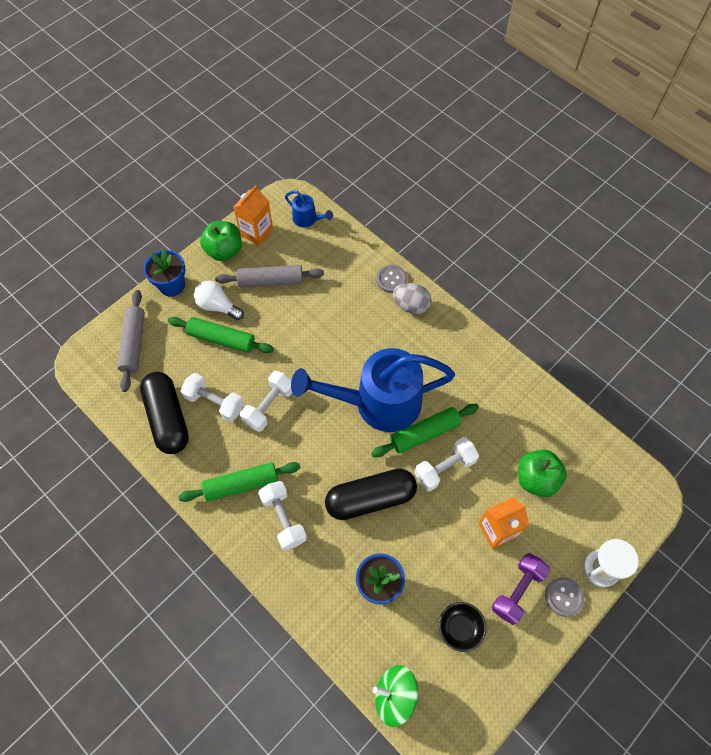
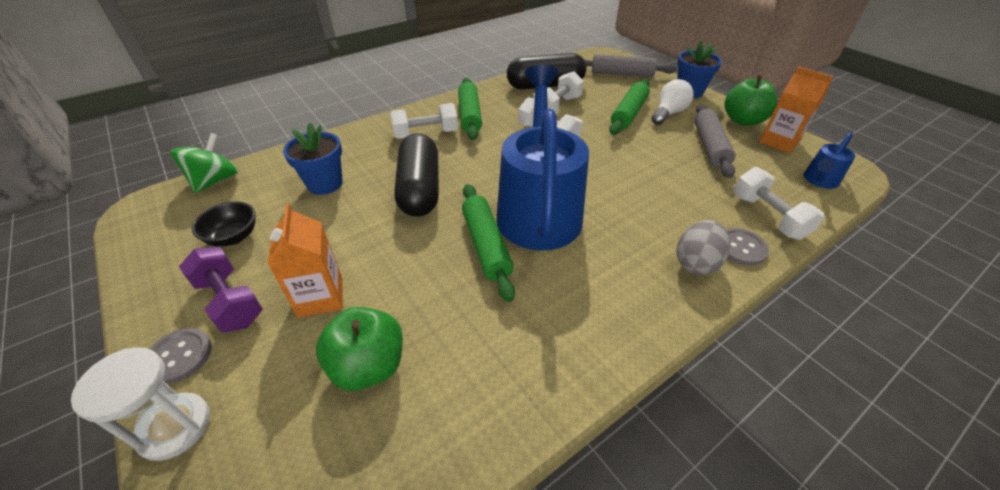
camera: 100 degrees right, 20 degrees down
(445, 468) = (430, 257): white dumbbell -> white dumbbell (768, 216)

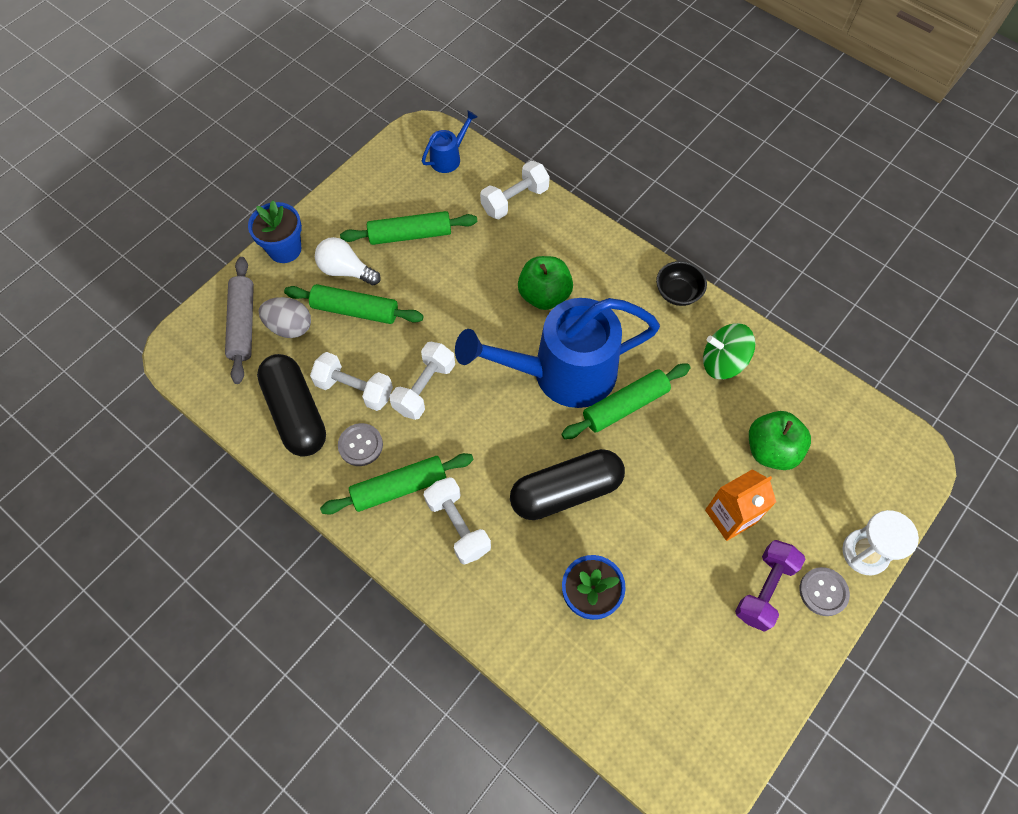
camera: 105 degrees left, 20 degrees up
(215, 181) = (625, 734): green spinning top -> green spinning top (723, 362)
(234, 237) = (697, 642): black bowl -> black bowl (677, 293)
(696, 262) = (590, 252): grey egg -> grey egg (290, 327)
(710, 146) = (410, 234): grey rolling pin -> green rolling pin
(740, 248) = (562, 222): grey button -> grey button (360, 445)
(742, 120) = (347, 203): green apple -> green apple (544, 295)
(779, 142) = (386, 177): orange carton -> none
(819, 181) = (449, 157): blue watering can -> blue watering can turned 75 degrees counterclockwise

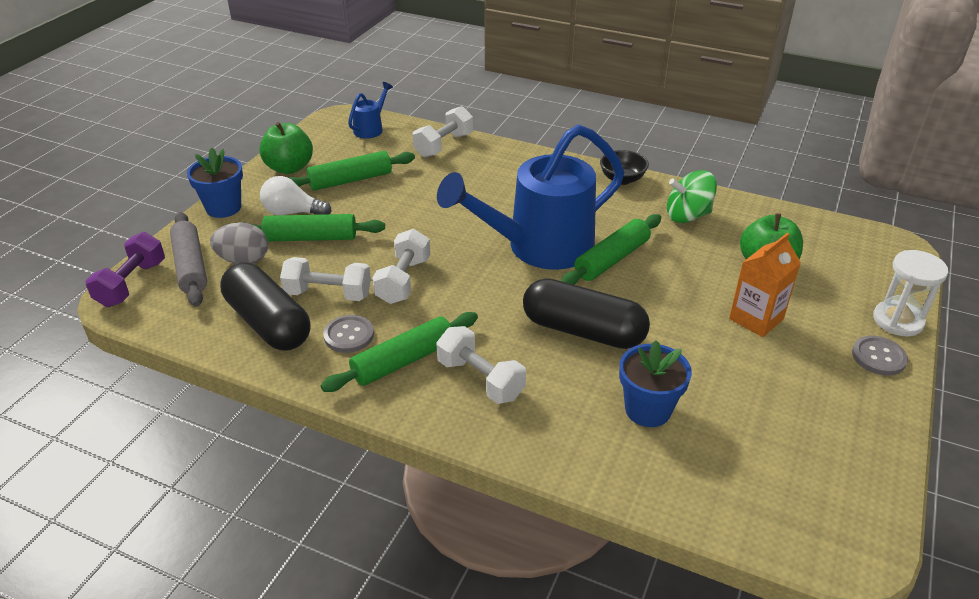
camera: 15 degrees left, 25 degrees down
(544, 295) = (498, 199): green apple -> green apple (289, 168)
(566, 491) = (583, 331): black capsule -> black capsule turned 60 degrees clockwise
(764, 589) = (821, 367): purple dumbbell -> purple dumbbell (132, 284)

